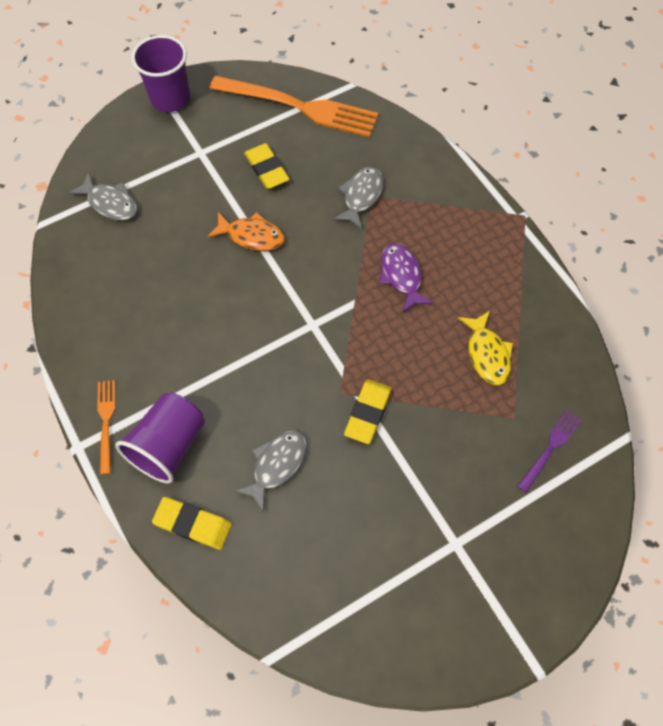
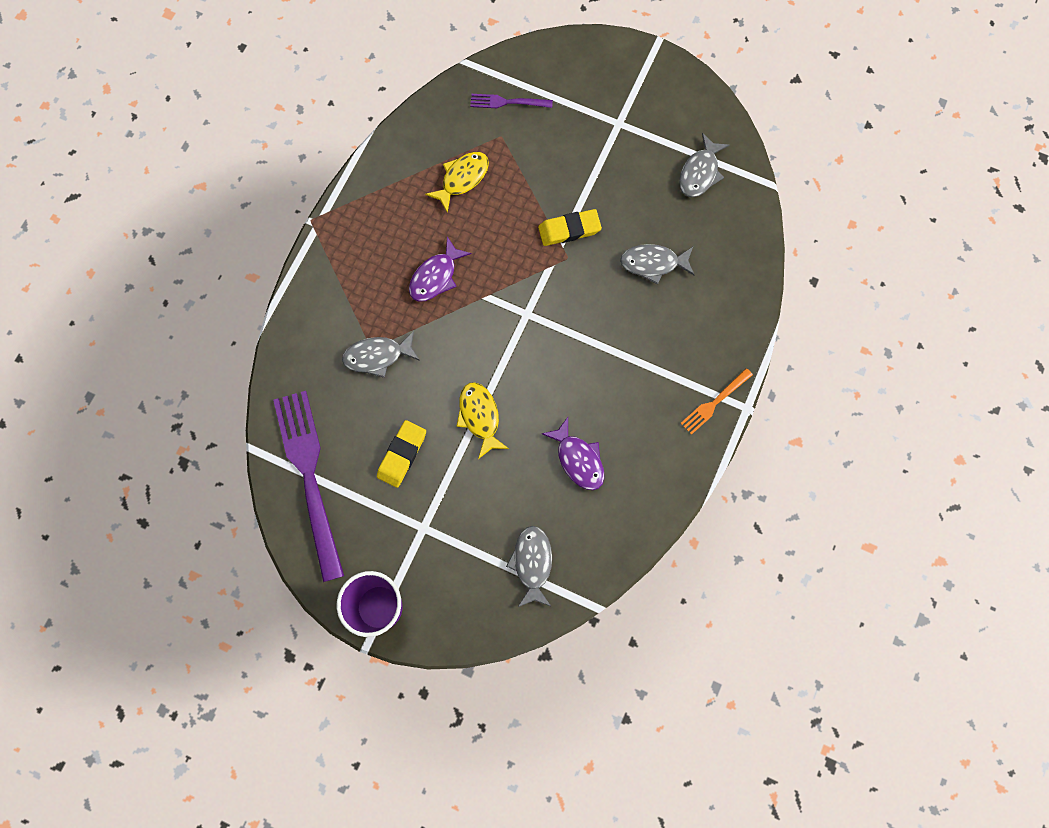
camera: 125 degrees left, 10 degrees up
(156, 283) = (578, 459): none -> purple fish
(169, 445) = (696, 345): purple cup -> none
(193, 524) = (734, 288): yellow eraser -> none
(251, 236) = (480, 417): orange fish -> yellow fish
(299, 107) = (309, 477): orange fork -> purple fork
(340, 587) = (700, 173): none -> grey fish

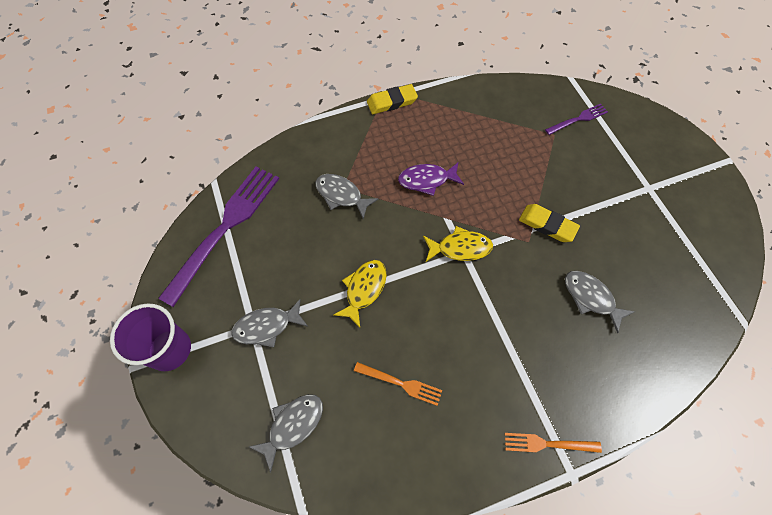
camera: 45 degrees right, 10 degrees down
(402, 455) = (291, 267): yellow eraser -> yellow eraser (392, 102)
(462, 179) = (503, 139): yellow fish -> yellow fish (460, 248)
(507, 102) = (578, 119): purple fork -> purple fork turned 105 degrees clockwise
(578, 459) = (401, 383): purple fish -> orange fork
(700, 173) = (686, 267): grey fish -> grey fish (267, 326)

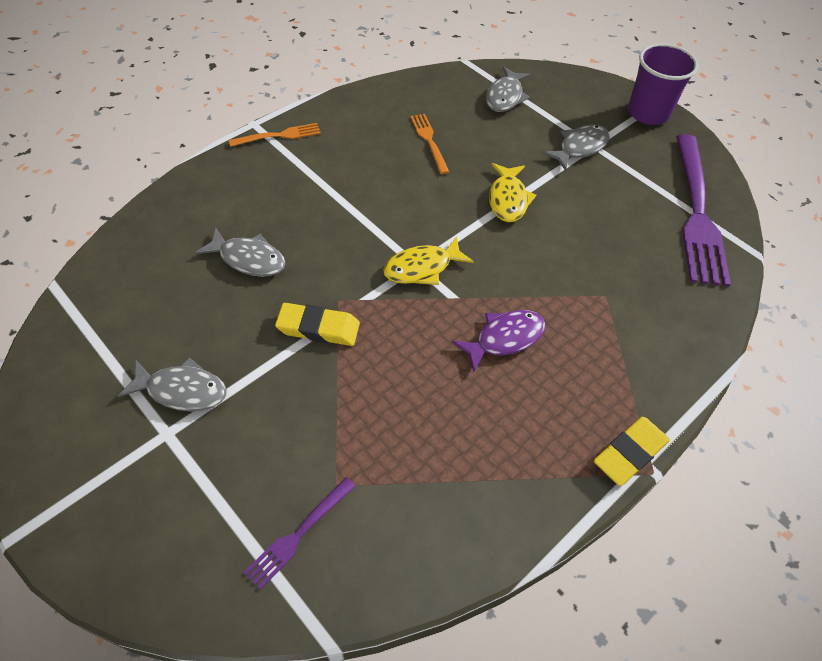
camera: 155 degrees right, 10 degrees down
(341, 195) = (600, 285): grey fish -> grey fish (182, 390)
(401, 383) = (429, 141): orange fork -> orange fork turned 75 degrees clockwise

